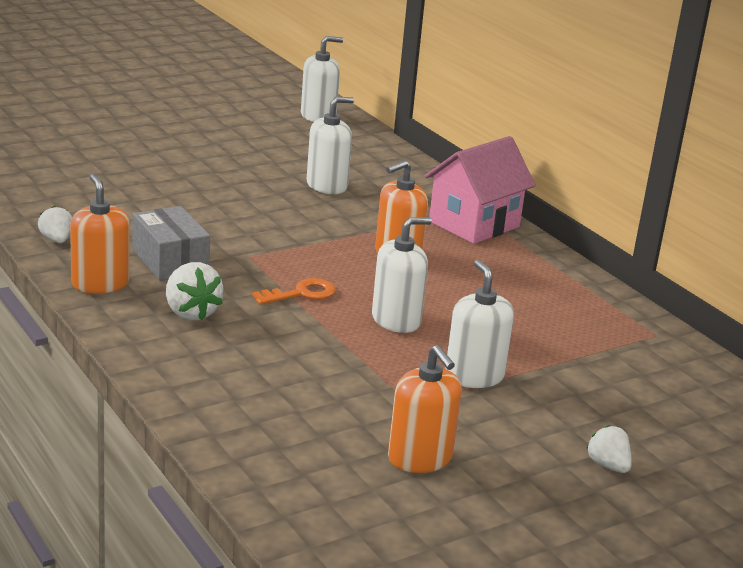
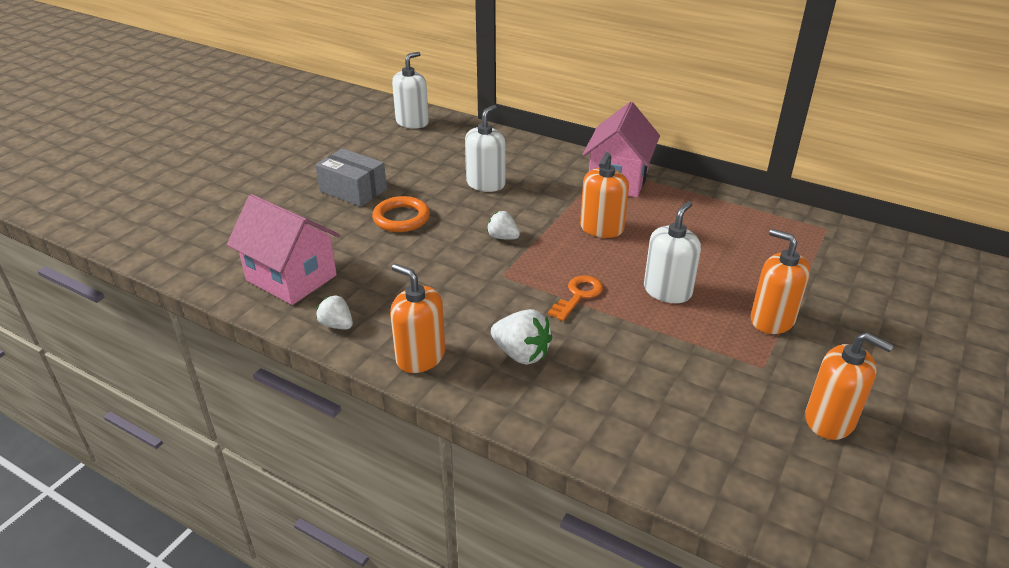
camera: 25 degrees left, 10 degrees up
(57, 197) = (291, 278): none -> pink house
(170, 261) = (450, 306): grey box -> grey box (353, 190)
(208, 186) = (401, 218): none -> orange ring
(474, 376) = (772, 320): white soap dispenser -> orange soap dispenser
(608, 465) = (936, 361): white strawberry -> white strawberry (503, 237)

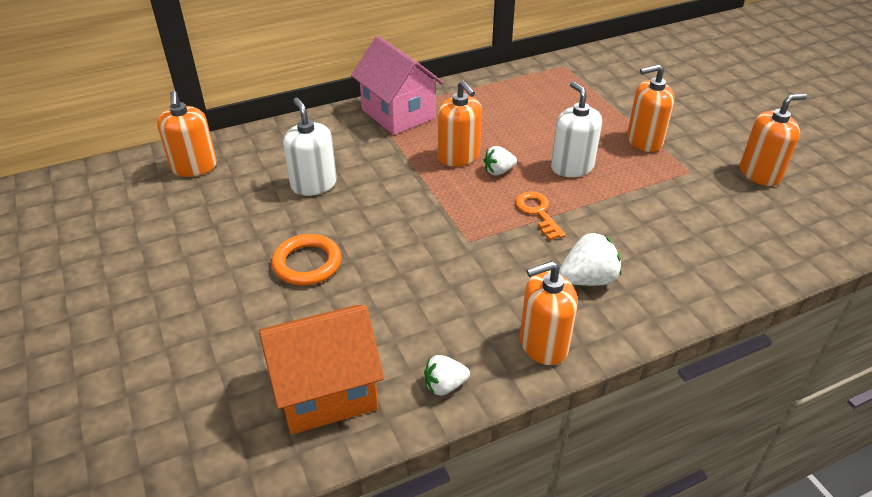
camera: 55 degrees left, 5 degrees up
(291, 278) = (326, 391): pink house -> orange house
(353, 190) = (210, 276): grey box -> none
(412, 122) = (132, 179): white soap dispenser -> none
(449, 135) = (194, 167): none -> orange soap dispenser
(503, 237) = (412, 214): white strawberry -> white strawberry (498, 171)

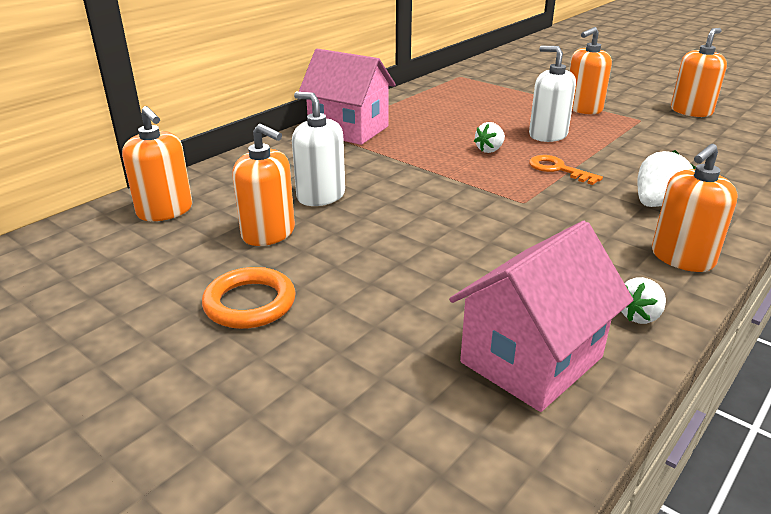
camera: 25 degrees left, 10 degrees down
(307, 263) = (385, 258): orange ring -> orange ring (250, 303)
(326, 391) = (531, 360): orange house -> pink house
(458, 156) = (441, 147): orange soap dispenser -> orange soap dispenser (268, 233)

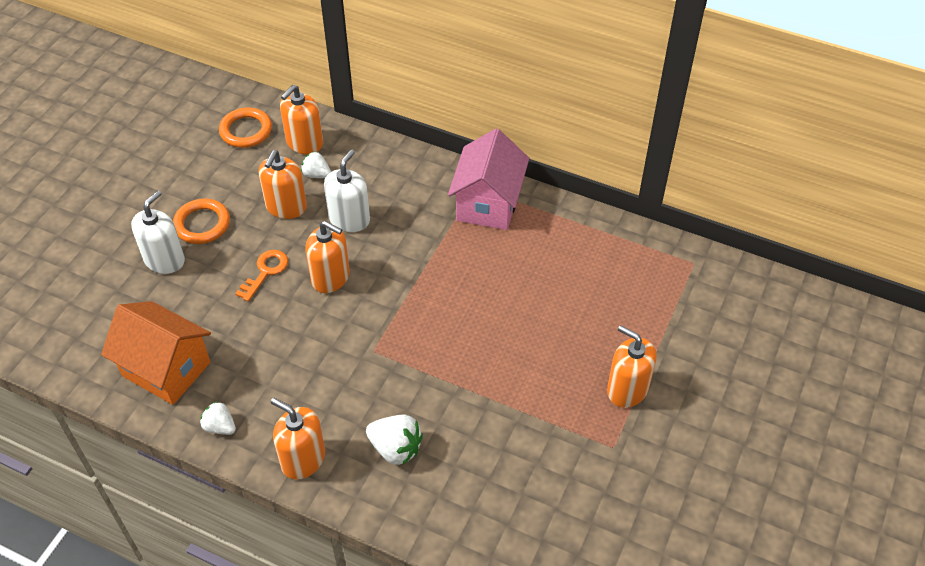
camera: 75 degrees right, 20 degrees up
(93, 250) = (246, 131): none -> orange ring
(489, 150) = (476, 316): white strawberry -> white strawberry (316, 174)
(531, 360) = (166, 369): pink house -> orange house
(548, 135) = (532, 360): white soap dispenser -> white soap dispenser (164, 260)
(558, 169) = (447, 372): orange key -> orange key (265, 272)
(691, 111) = (664, 502): orange soap dispenser -> orange soap dispenser (331, 277)

